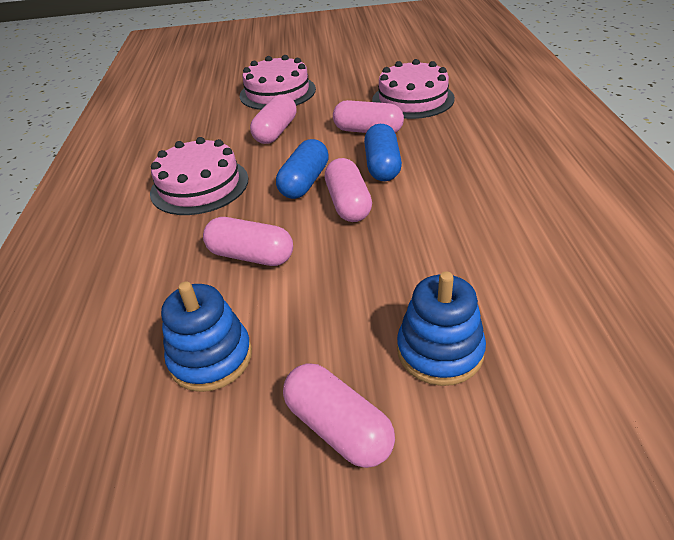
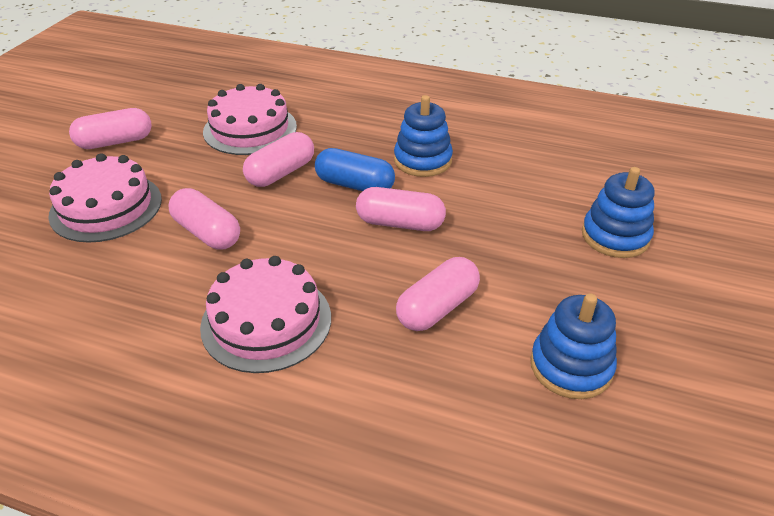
camera: 70 degrees left, 0 degrees up
(305, 182) = (337, 240): blue capsule -> none
(339, 427) = (671, 307): pink capsule -> pink capsule (115, 142)
(454, 186) = (422, 160): none -> blue stacking toy

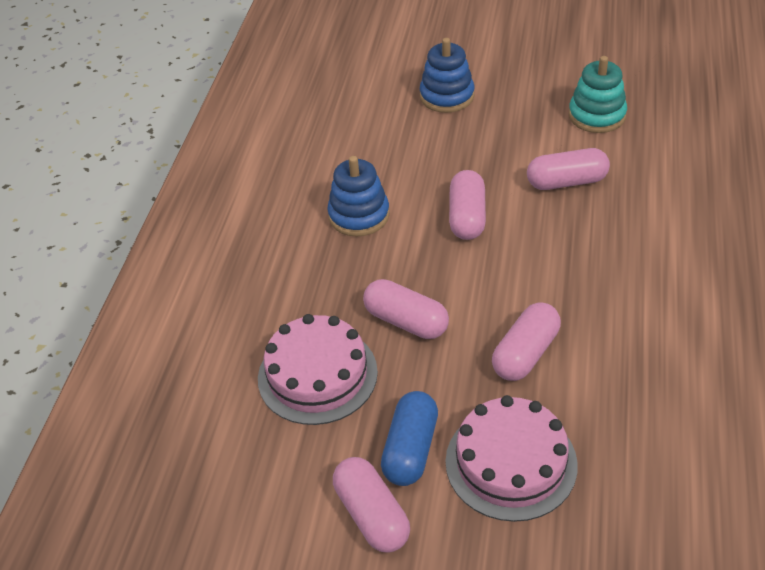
camera: 95 degrees left, 5 degrees up
(266, 321) = (624, 277): pink cake -> none
(354, 185) = (414, 258): blue capsule -> blue capsule (411, 449)
(437, 307) = (566, 182): pink capsule -> pink capsule turned 45 degrees counterclockwise
(571, 366) = (597, 115): blue stacking toy -> turquoise stacking toy

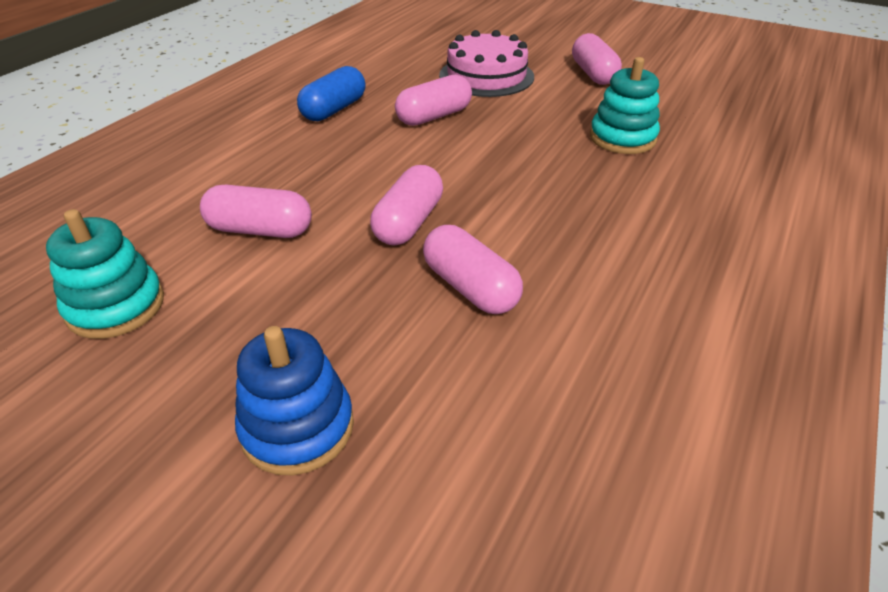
camera: 165 degrees left, 5 degrees down
(317, 375) = (622, 138): pink cake -> turquoise stacking toy
(359, 215) = (543, 257): blue stacking toy -> none
(406, 321) = (526, 154): pink capsule -> pink capsule (470, 287)
(411, 449) = (555, 92): blue capsule -> blue capsule (334, 109)

